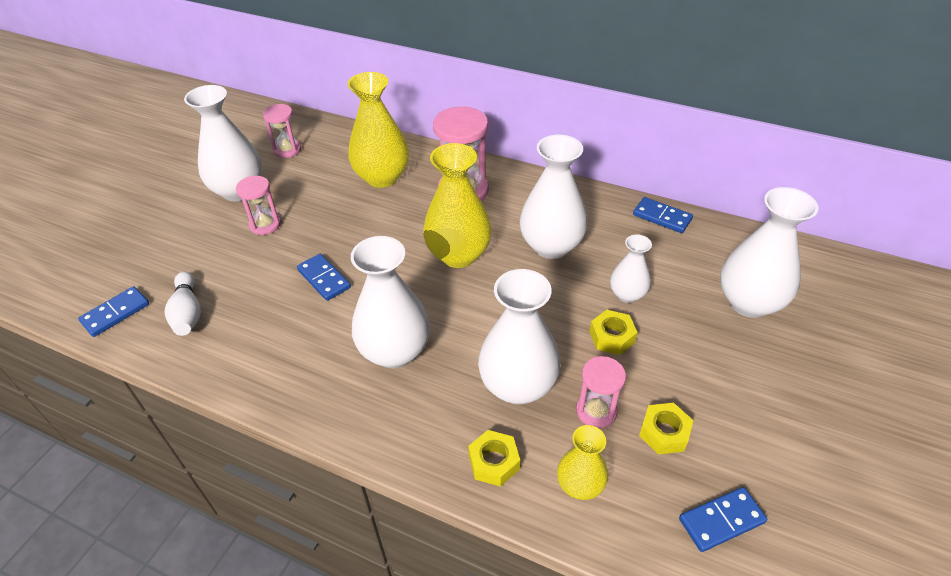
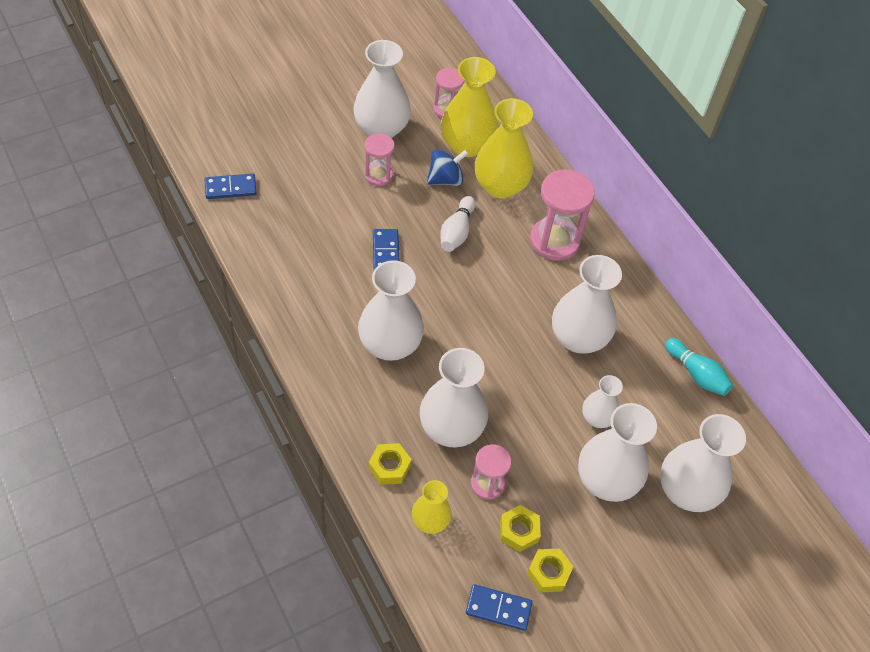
camera: 30 degrees right, 10 degrees up
(188, 313) = (276, 219): white bowling pin -> white bowling pin (456, 232)
(330, 196) = (445, 179): none -> blue spinning top
(458, 255) = (499, 297): yellow vase -> yellow vase (466, 145)
(611, 337) = (551, 441): yellow nut -> yellow nut (548, 573)
(662, 217) = (696, 374): blue domino -> turquoise bowling pin
(685, 337) = (606, 480): none -> white vase

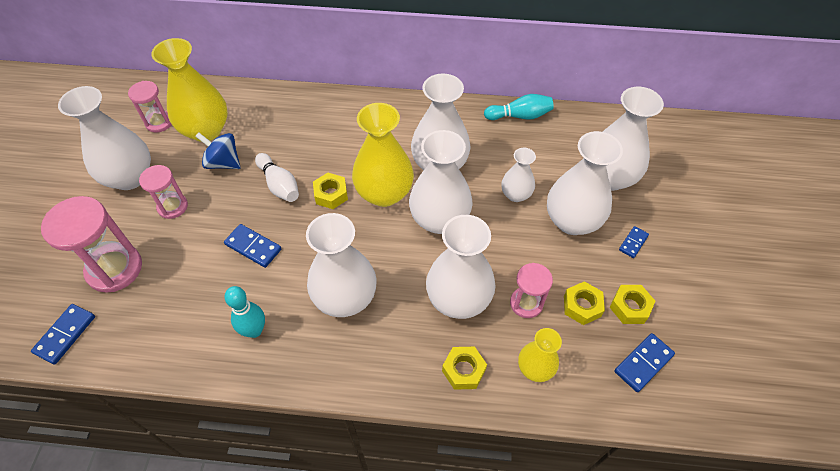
camera: 50 degrees left, 0 degrees up
(317, 301) = (254, 330): none -> turquoise bowling pin
(445, 179) = (223, 163): blue spinning top -> blue spinning top turned 75 degrees counterclockwise
(478, 274) = (331, 194): none -> yellow nut
(500, 186) = (264, 131): yellow vase -> yellow vase (384, 193)
(519, 371) = (439, 220): none -> white vase
(554, 241) = (344, 128): pink hourglass -> pink hourglass (114, 269)
(624, 546) = (633, 243): none -> blue domino

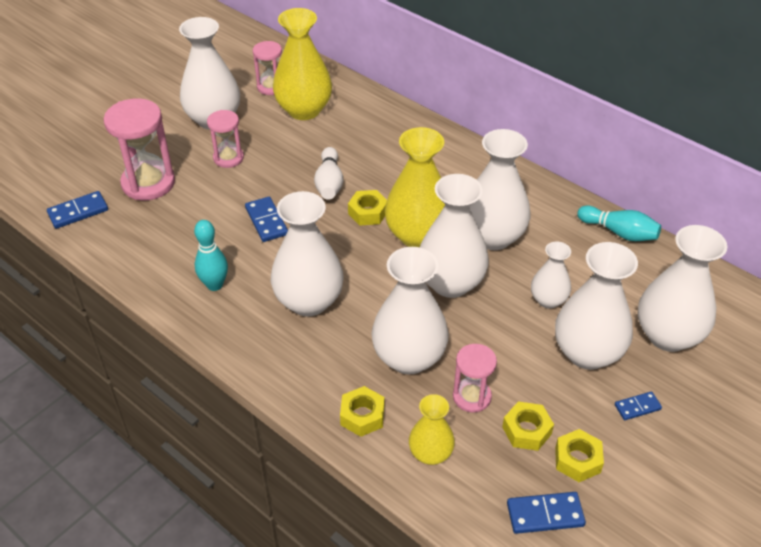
camera: 35 degrees right, 10 degrees down
(223, 163) = (297, 143): blue spinning top -> none

